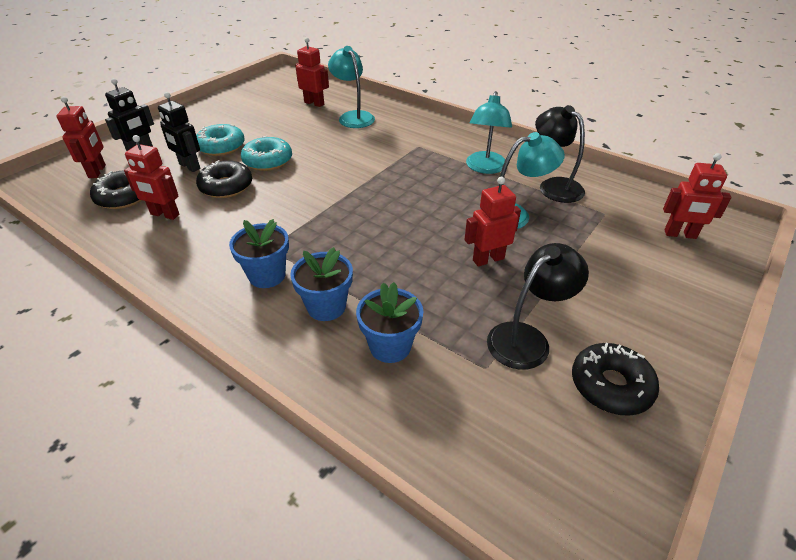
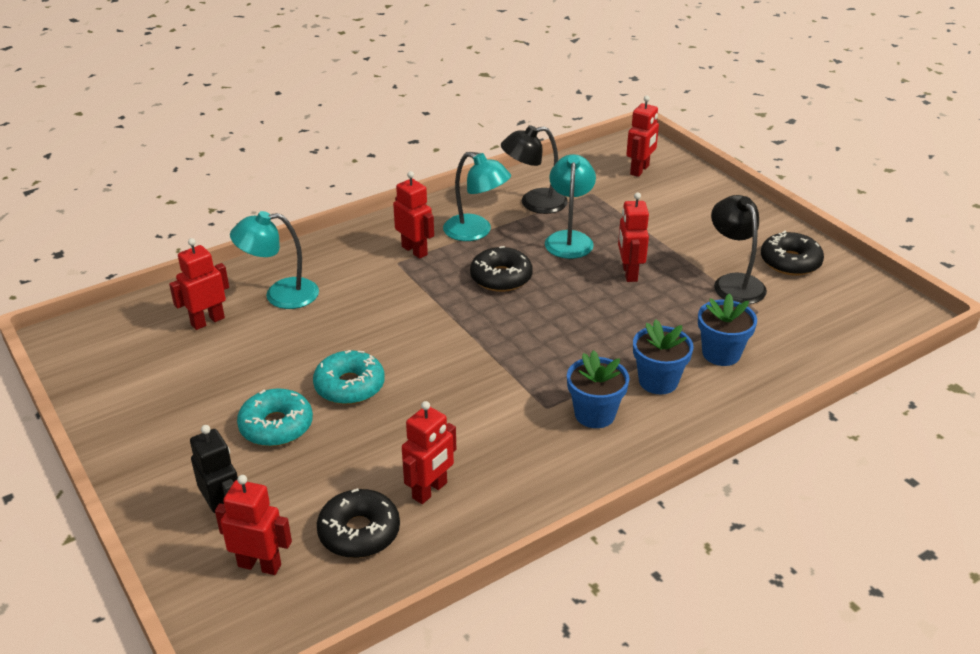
camera: 70 degrees left, 5 degrees down
(189, 166) = (314, 462): black robot -> none
(226, 186) = (393, 430): black donut -> black donut (501, 277)
(438, 149) = (415, 250): none -> red robot

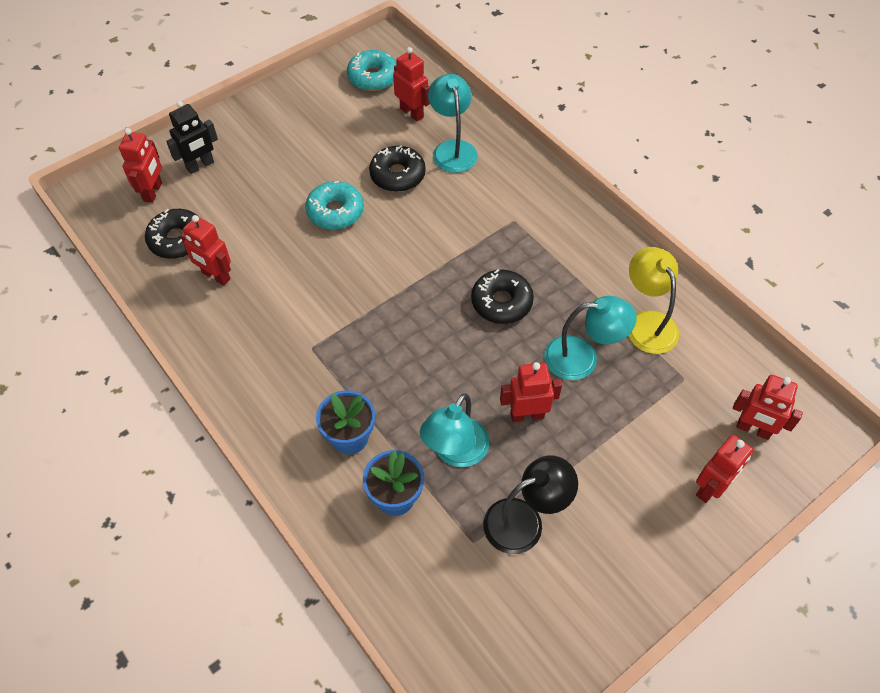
camera: 85 degrees right, 20 degrees up
(276, 426) = (288, 176): turquoise donut -> turquoise donut (373, 77)
(415, 250) = (536, 231): red robot -> red robot (710, 488)
(476, 232) = (579, 276): turquoise lamp -> turquoise lamp (455, 452)
(534, 203) = (647, 323): black lamp -> yellow lamp
(594, 414) = (302, 384): blue flower pot -> none
(790, 262) = (578, 590): black donut -> black donut (397, 175)

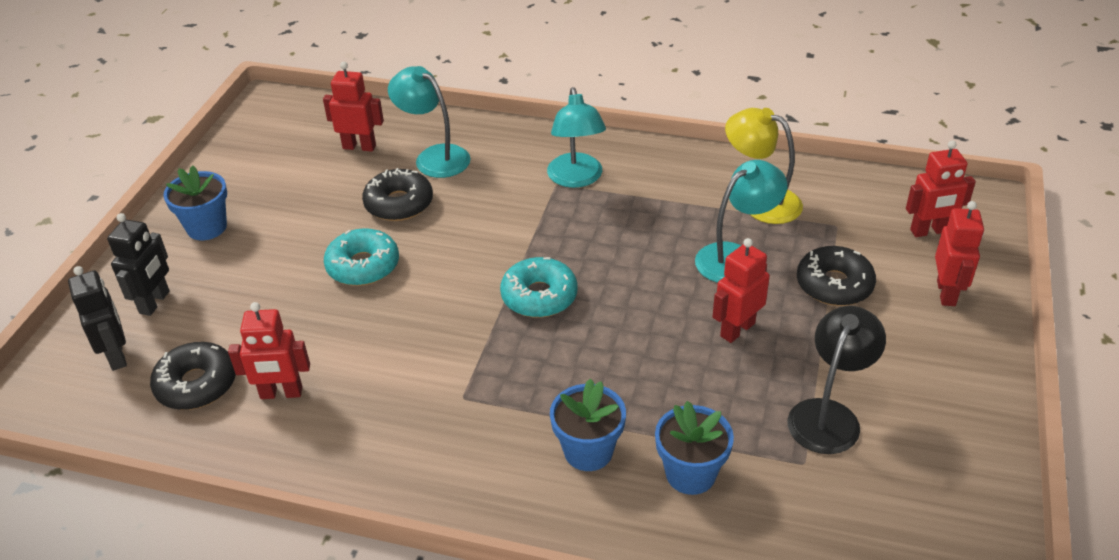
camera: 35 degrees left, 15 degrees down
(153, 192) = (117, 356): red robot -> black robot
(270, 125) = (207, 227): none -> blue flower pot
(373, 77) = (285, 136): turquoise donut -> turquoise donut (539, 296)
(455, 452) = (706, 400): turquoise lamp -> turquoise lamp (576, 179)
(501, 302) = (615, 254): black donut -> black donut (834, 285)

